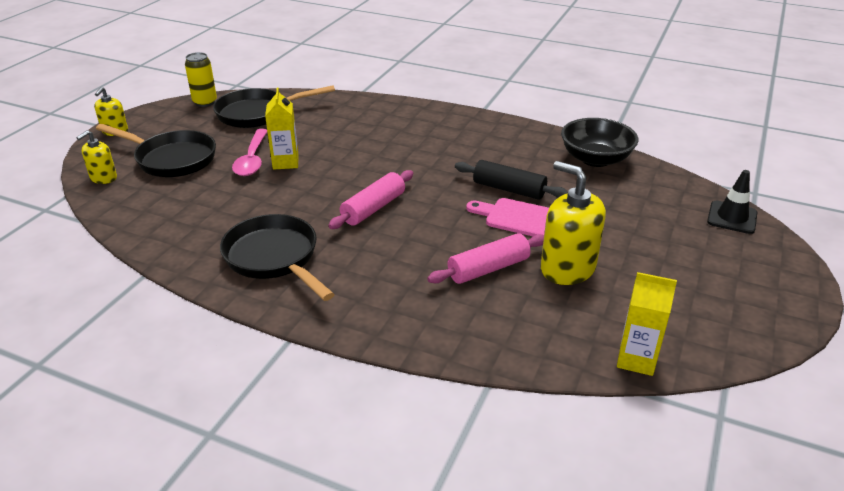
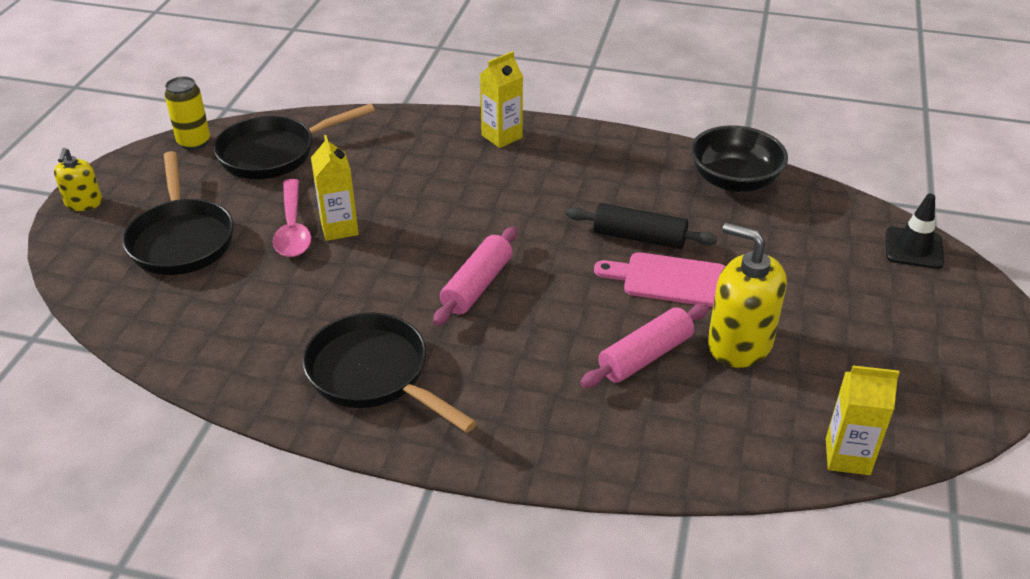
camera: 10 degrees left, 5 degrees up
(103, 178) = (97, 280): yellow soap dispenser -> none
(171, 159) = (181, 239): black pan -> black pan turned 60 degrees clockwise
(425, 116) = (502, 136): none -> yellow carton

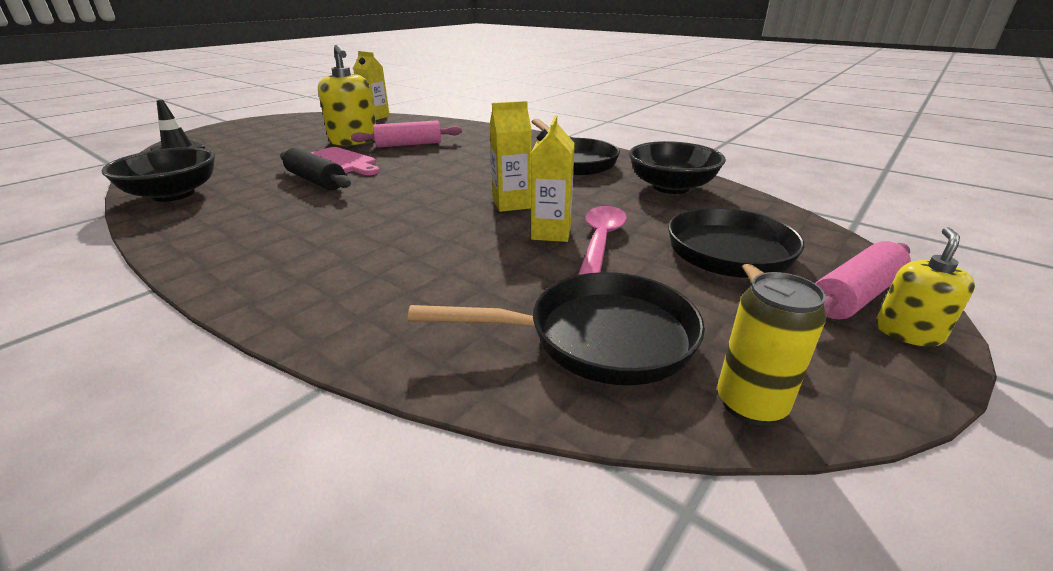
camera: 155 degrees left, 10 degrees down
(230, 342) = (671, 187): none -> black bowl
(477, 285) = (467, 181): pink rolling pin -> pink rolling pin (855, 296)
(502, 136) = (276, 279): yellow carton -> yellow carton (511, 204)

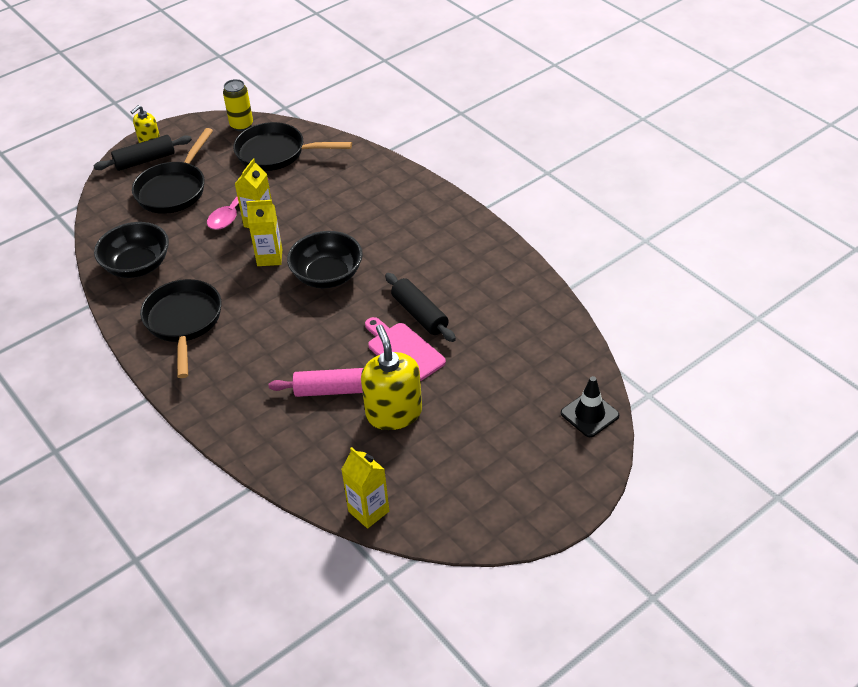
camera: 165 degrees left, 15 degrees up
(173, 194) = (531, 305): black bowl -> black bowl (327, 275)
(855, 296) = (145, 160): pink rolling pin -> black rolling pin

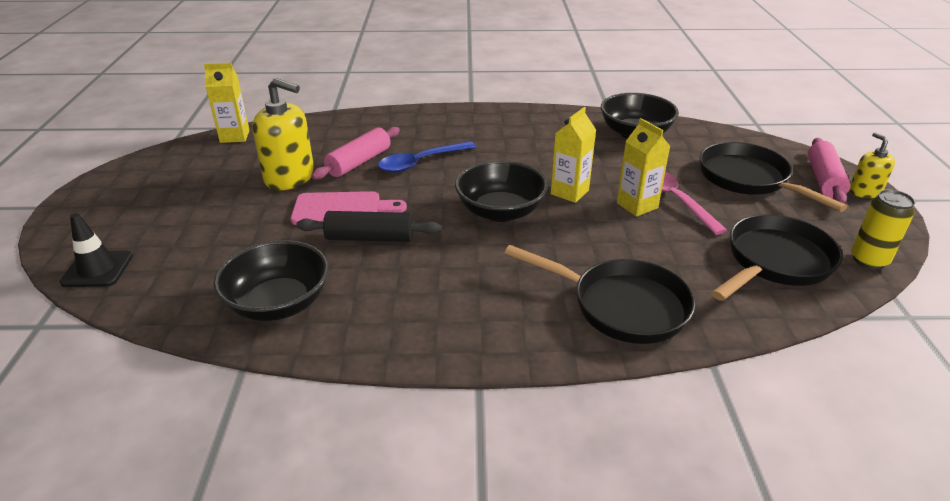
camera: 125 degrees right, 10 degrees down
(145, 160) = (824, 180): black rolling pin -> pink rolling pin
(183, 322) = (532, 132): black pan -> black pan (621, 306)
(298, 354) = (421, 162): none -> blue spoon
(517, 307) = (278, 303): none -> black bowl

